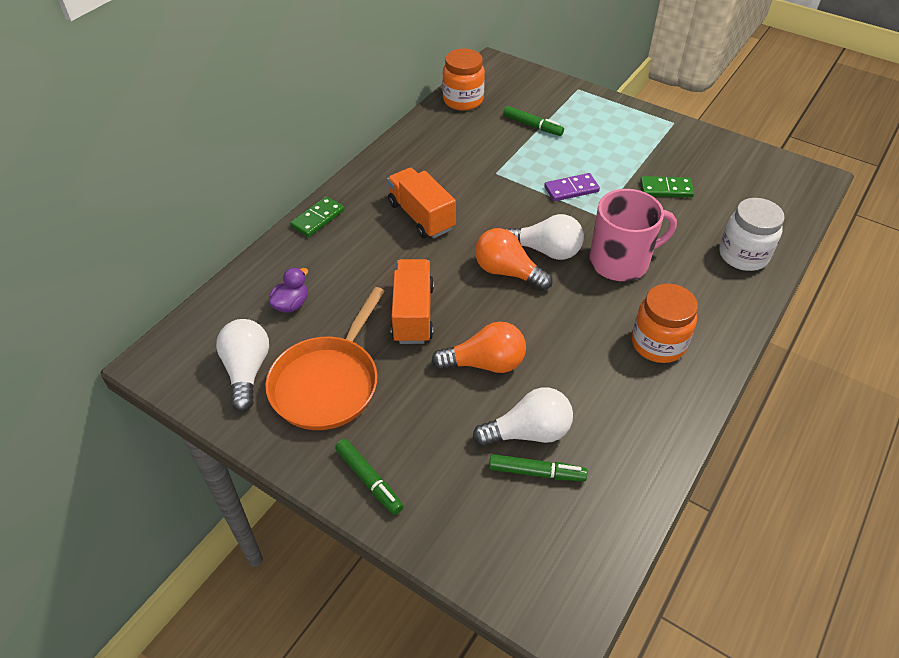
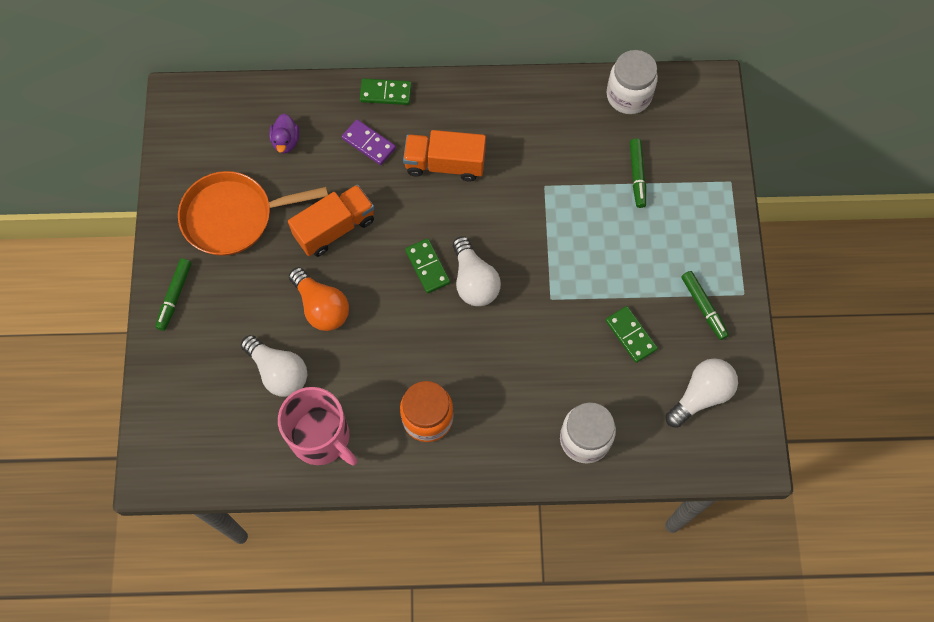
camera: 55 degrees right, 20 degrees up
(247, 371) = (209, 159): white light bulb -> white light bulb (701, 395)
(291, 304) = (286, 141): purple duck -> purple duck turned 90 degrees clockwise
(421, 216) = (445, 164): orange truck -> orange truck turned 105 degrees counterclockwise
(463, 100) = (628, 96): orange jar -> white jar
(507, 272) = (427, 267): orange light bulb -> green domino
(536, 472) = (248, 396): green marker -> green marker (703, 307)
(571, 189) = (569, 258): purple domino -> purple domino (368, 143)
(621, 261) = (503, 345): pink mug -> pink mug (321, 437)

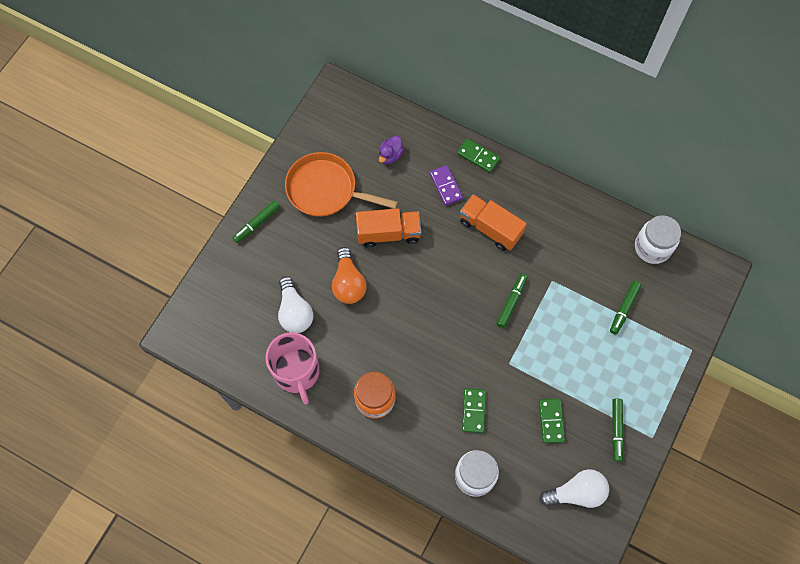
camera: 30 degrees right, 0 degrees up
(427, 267) = (436, 294): green domino -> green domino (473, 411)
(474, 281) = (462, 322): white light bulb -> none
(514, 232) = (511, 302): none -> green marker

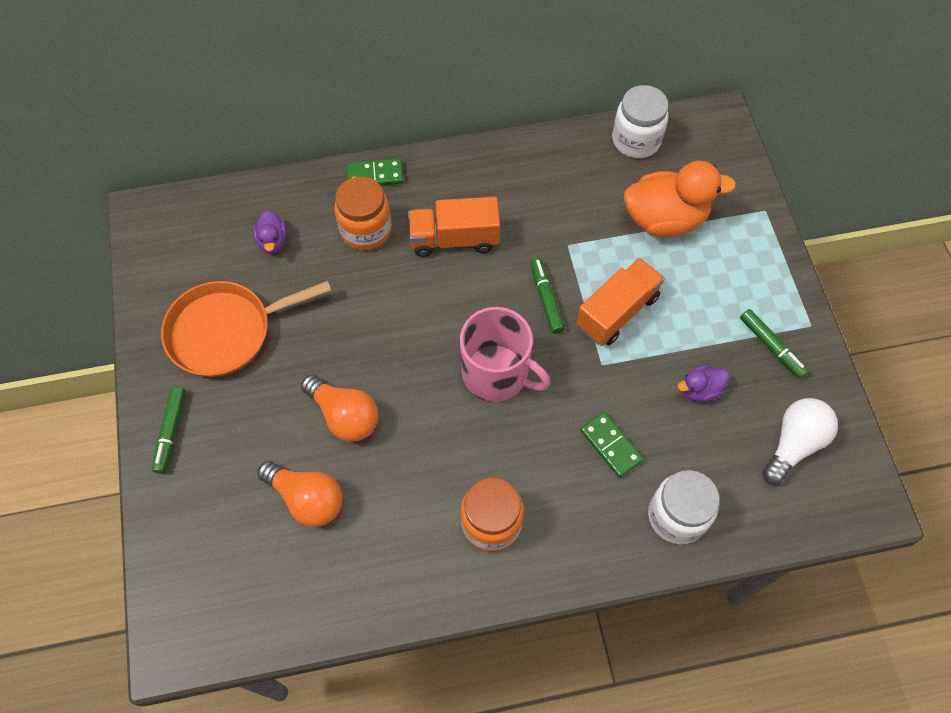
camera: 40 degrees left, 5 degrees down
(295, 312) = (307, 499): white light bulb -> orange light bulb
(297, 372) = (371, 568): pink mug -> pink mug (497, 374)
(388, 233) = (344, 326): orange truck -> orange truck (617, 312)
(446, 186) = (366, 230): purple domino -> orange jar
(551, 421) = (699, 390): green domino -> purple duck
(624, 309) = (665, 219): green marker -> orange duck

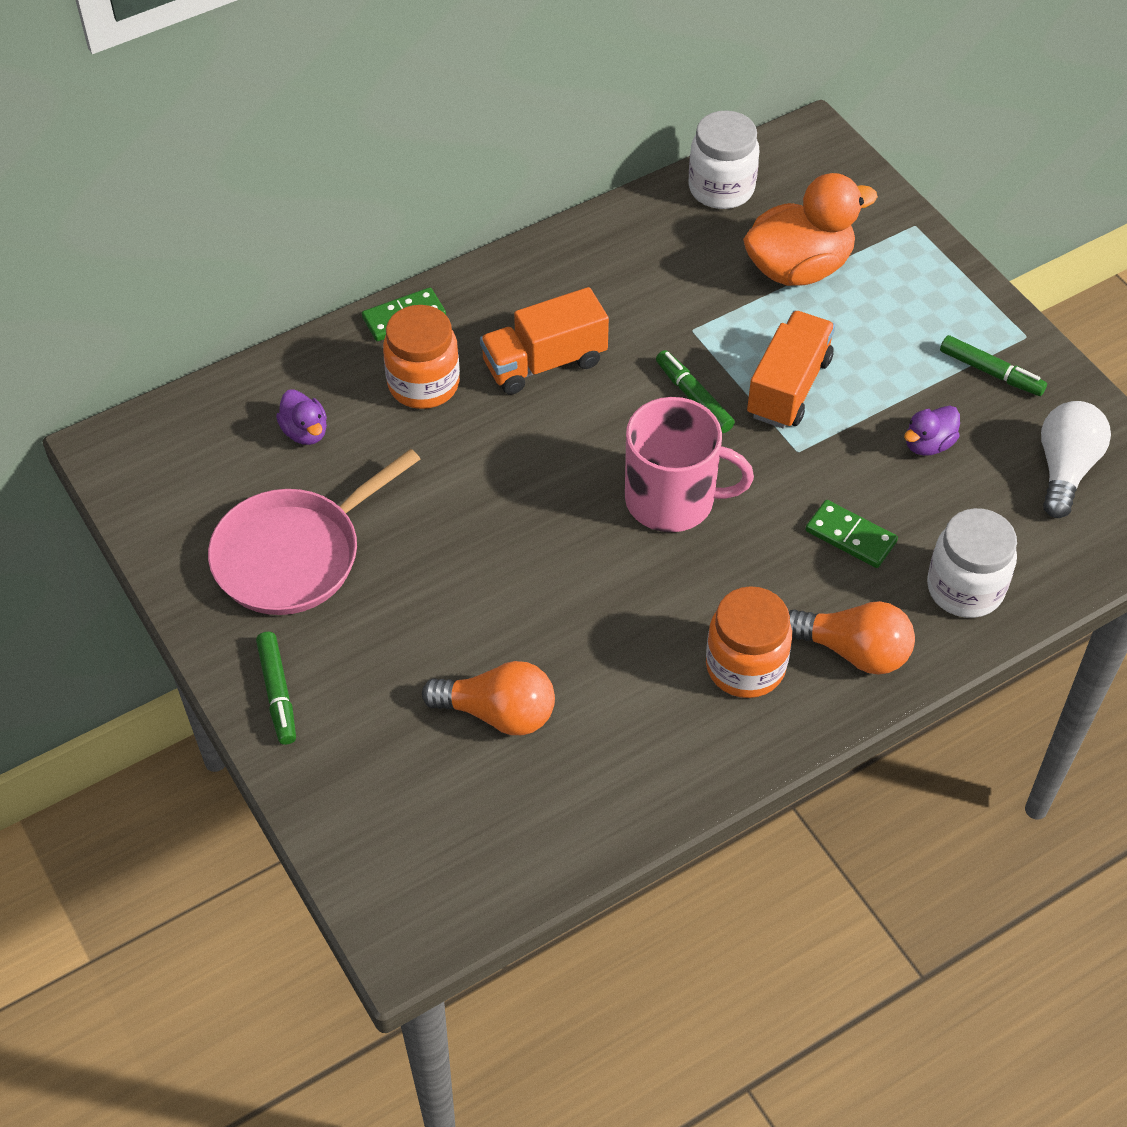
camera: 20 degrees left, 10 degrees down
(226, 331) = (294, 555): orange pan -> pink pan
(344, 416) = (500, 605): orange light bulb -> orange light bulb (853, 651)

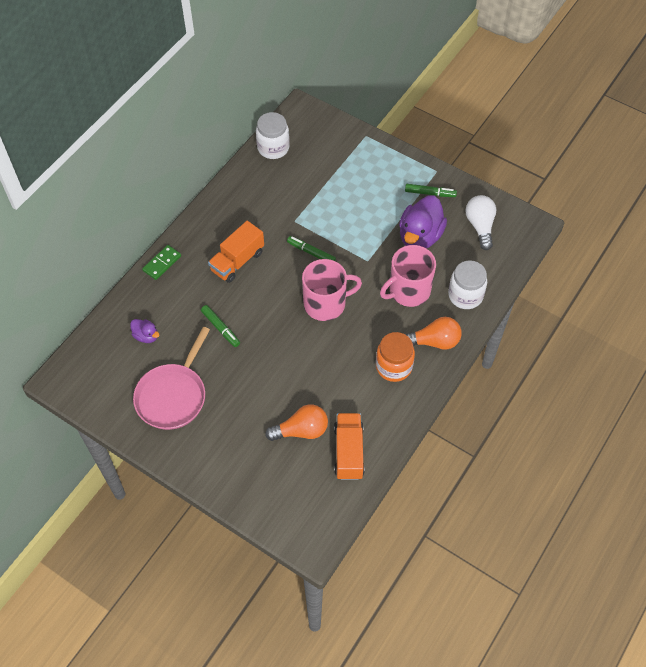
camera: 25 degrees left, 5 degrees up
(278, 692) = (200, 462): green marker -> green marker (220, 328)
(423, 384) = (188, 292): orange jar -> none
(788, 387) = (349, 232): orange truck -> orange truck (349, 452)
(798, 268) = (326, 174): orange duck -> none
(850, 536) = (408, 291): green domino -> pink mug
(928, 444) = (420, 236): purple duck -> purple duck, size x2.05

